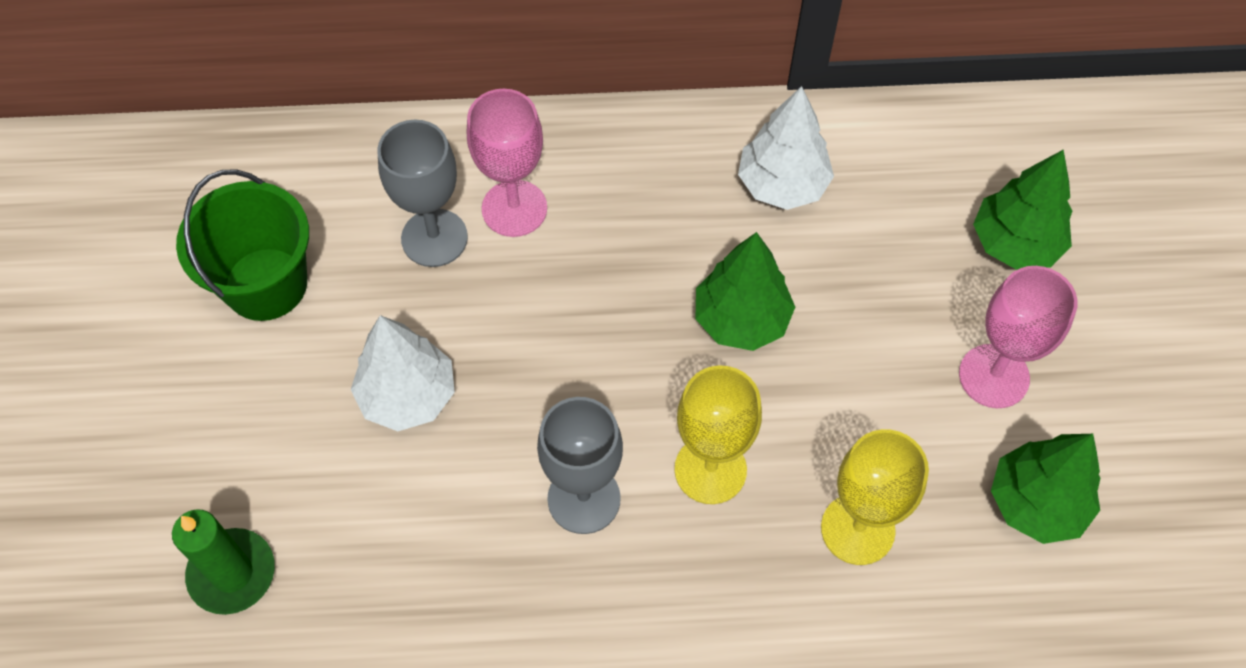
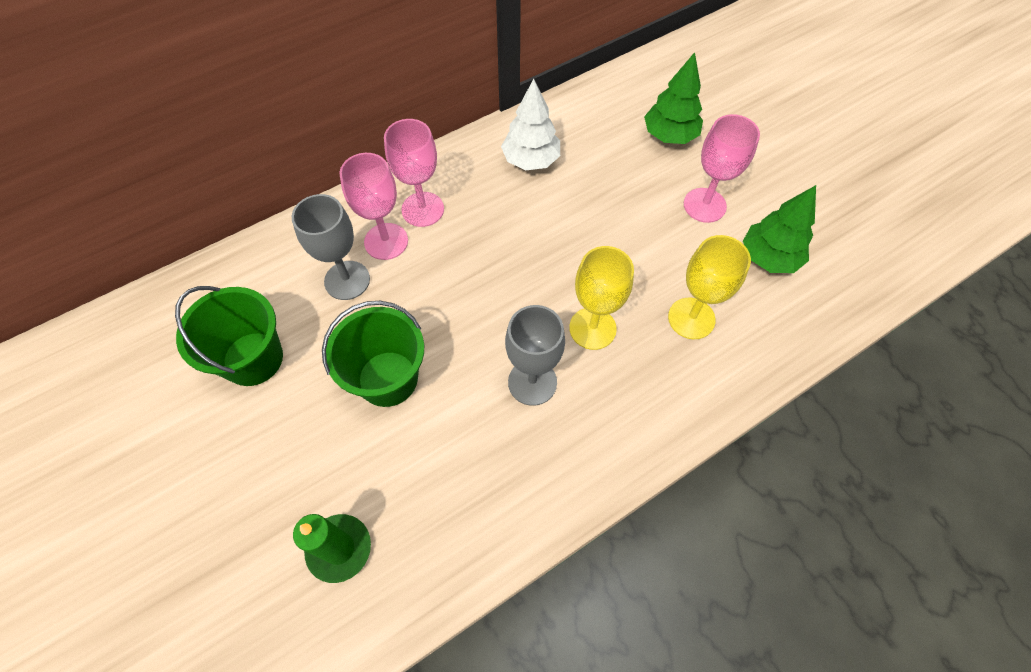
camera: 30 degrees left, 0 degrees up
(408, 395) = (388, 378): white tree -> green bucket
(589, 186) = (422, 209): none -> pink goblet
(741, 319) = (555, 240): green tree -> none

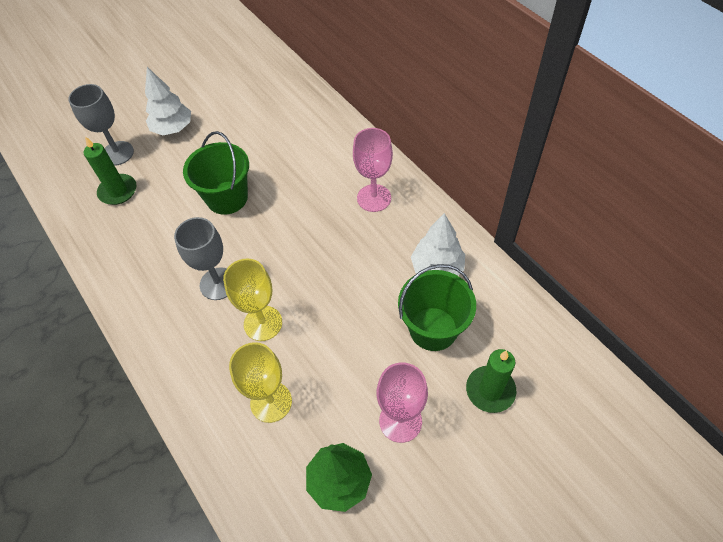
camera: 90 degrees right, 5 degrees down
(220, 471) = (173, 129): none -> white tree
(253, 359) = (246, 127): green bucket -> green bucket (433, 329)
(347, 280) = (306, 163): grey goblet -> grey goblet (117, 153)
(386, 241) = (341, 180): pink goblet -> none
(669, 135) = (490, 390): green tree -> green candle

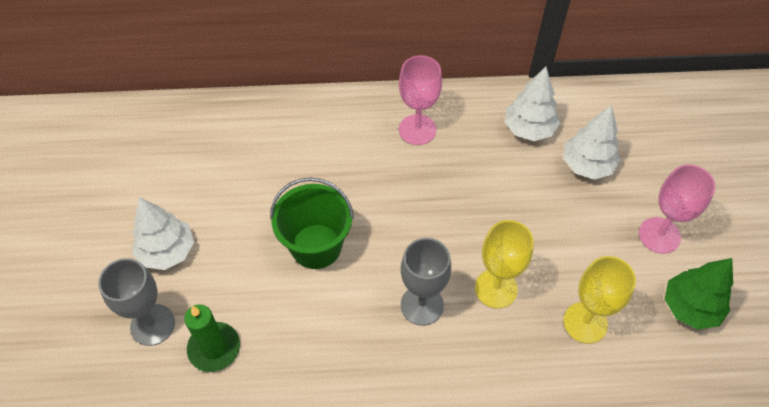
camera: 60 degrees left, 0 degrees up
(433, 329) = (587, 165): green bucket -> white tree
(490, 390) = (666, 161): green candle -> none

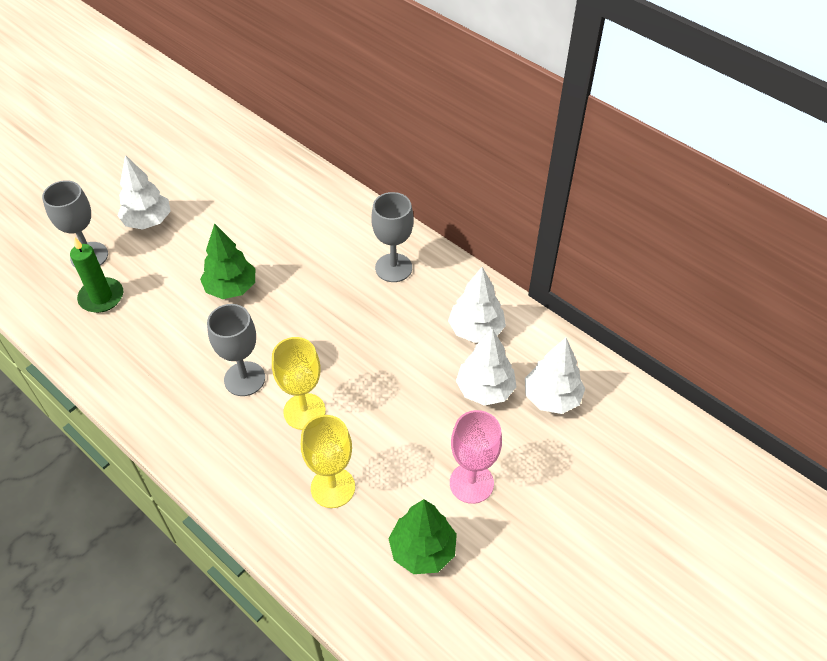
camera: 45 degrees right, 5 degrees down
(316, 246) = (231, 288): green bucket -> green tree
(417, 130) = (393, 268): pink goblet -> grey goblet
(630, 135) = (551, 397): none -> white tree

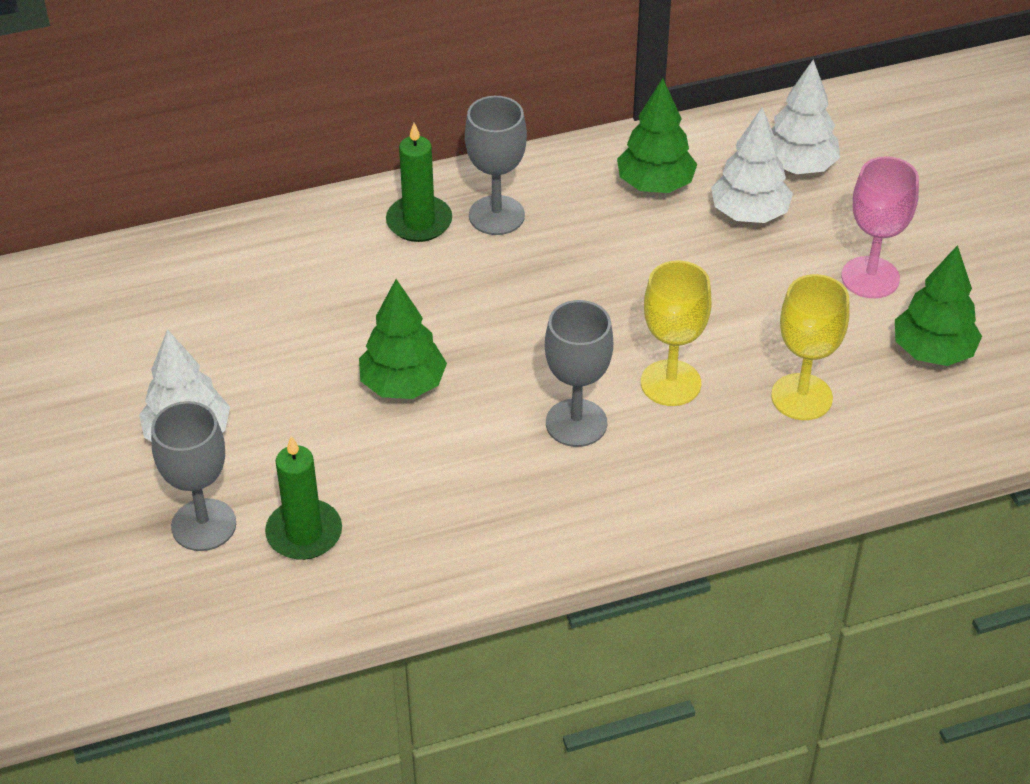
camera: 60 degrees left, 5 degrees down
(364, 237) = (419, 222): none -> green candle
(476, 330) = (655, 185): white tree -> green tree

